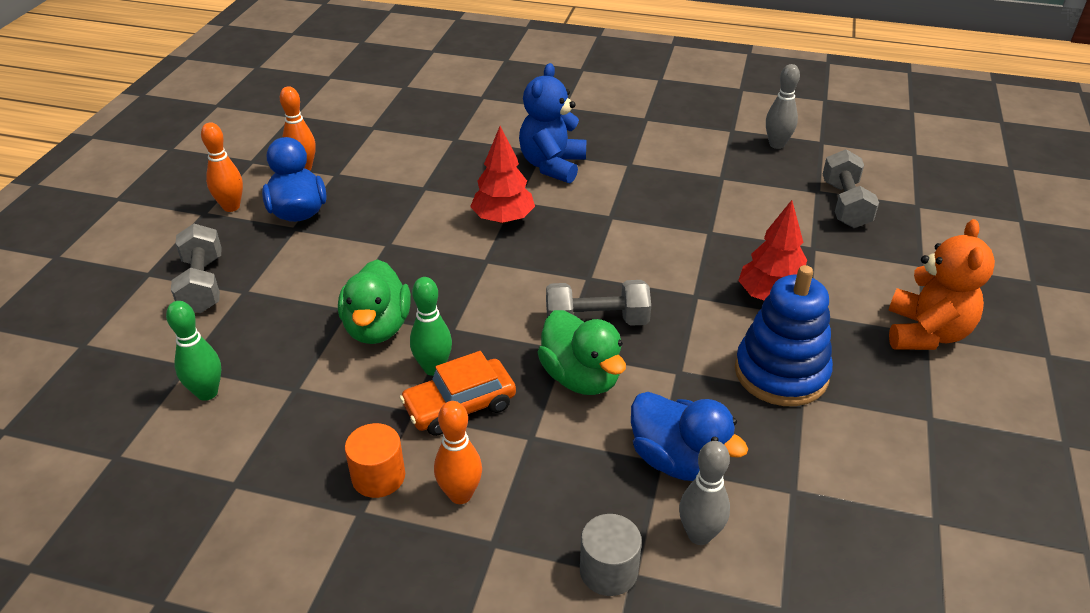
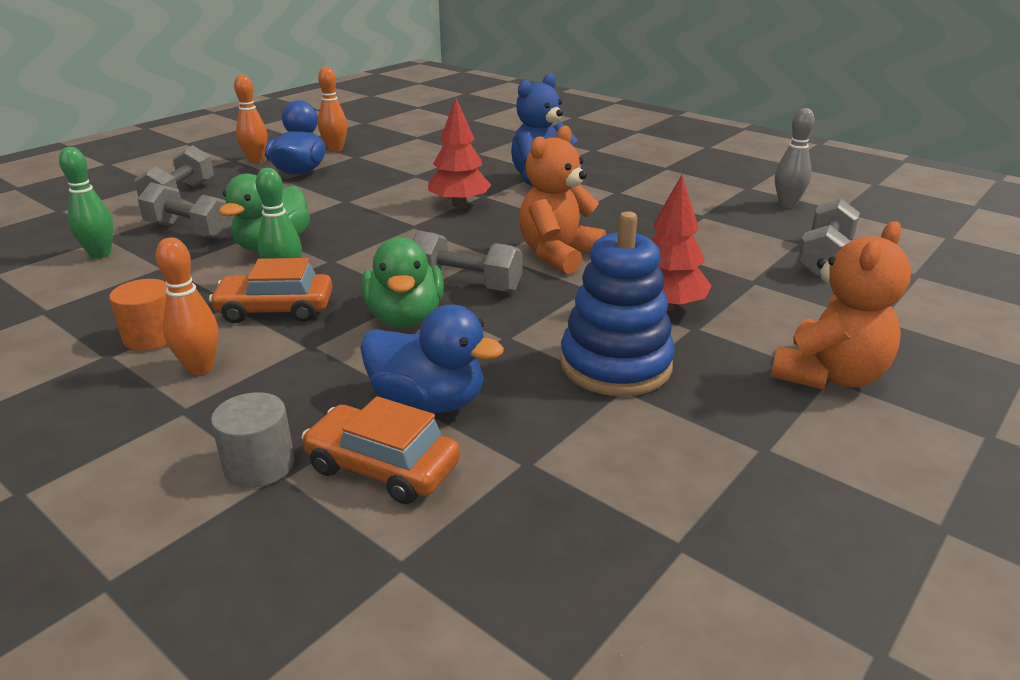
camera: 25 degrees right, 10 degrees down
(270, 332) = (190, 231): none -> grey dumbbell
(643, 261) = (558, 255): none -> orange teddy bear
(678, 460) = (428, 402): blue duck -> blue duck turned 45 degrees counterclockwise
(699, 535) = (382, 467): grey bowling pin -> orange car

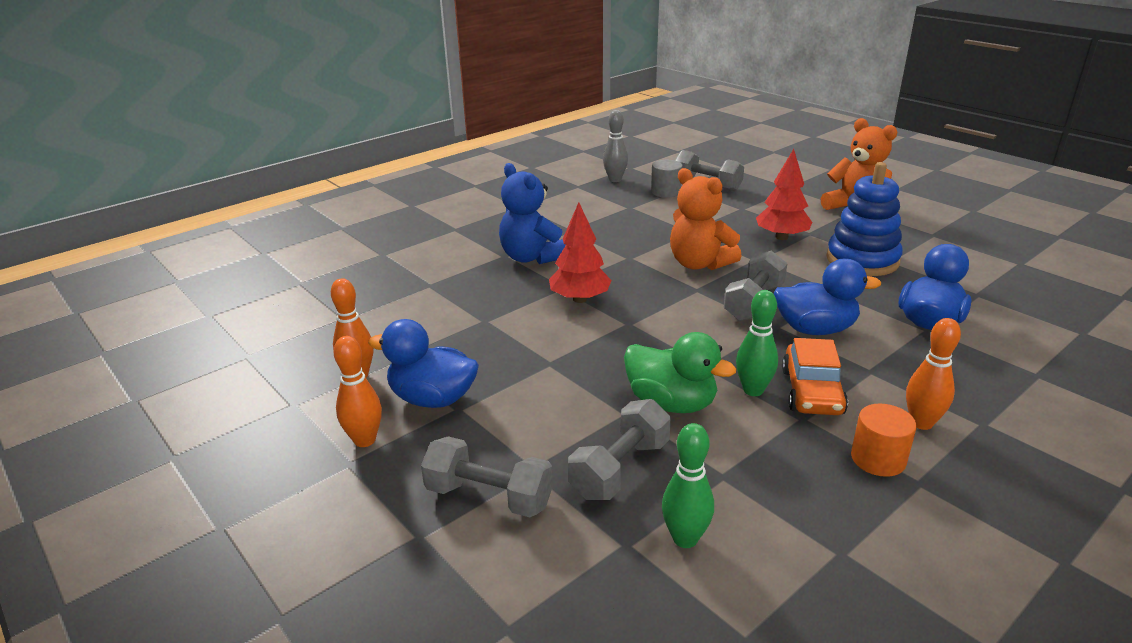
camera: 80 degrees left, 0 degrees up
(259, 465) = (1030, 383): grey cylinder -> grey cylinder (666, 192)
(382, 467) = (1006, 338): orange car -> none
(405, 318) = (815, 329): green duck -> blue duck

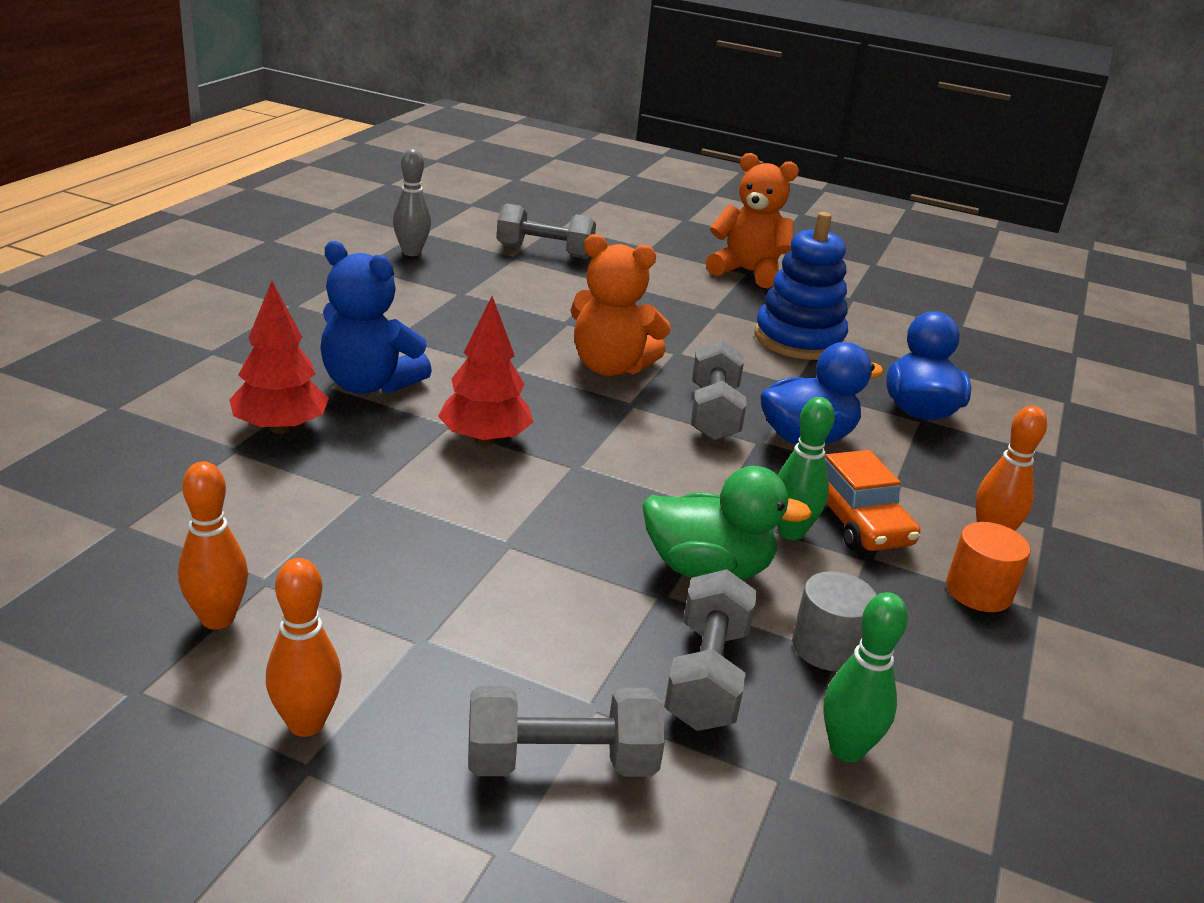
camera: 30 degrees left, 0 degrees up
(432, 399) = (370, 632): blue duck -> none
(666, 192) = (496, 266): grey cylinder -> grey cylinder (827, 647)
(781, 237) = (687, 318): red tree -> red tree (280, 428)

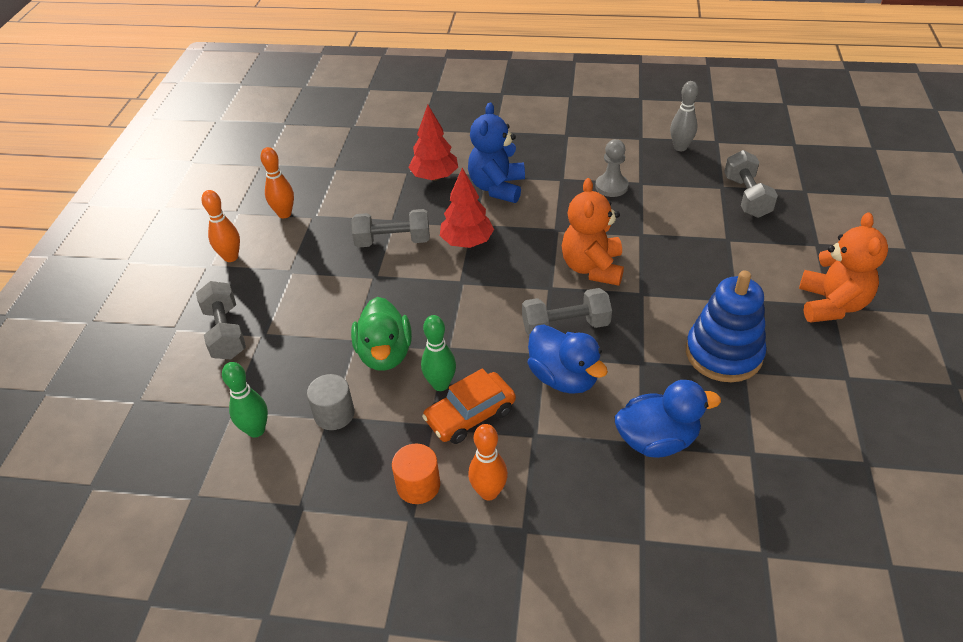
camera: 80 degrees right, 15 degrees up
(451, 311) = (611, 186): none -> grey pawn
(706, 676) = (295, 369): grey dumbbell -> grey dumbbell (393, 241)

